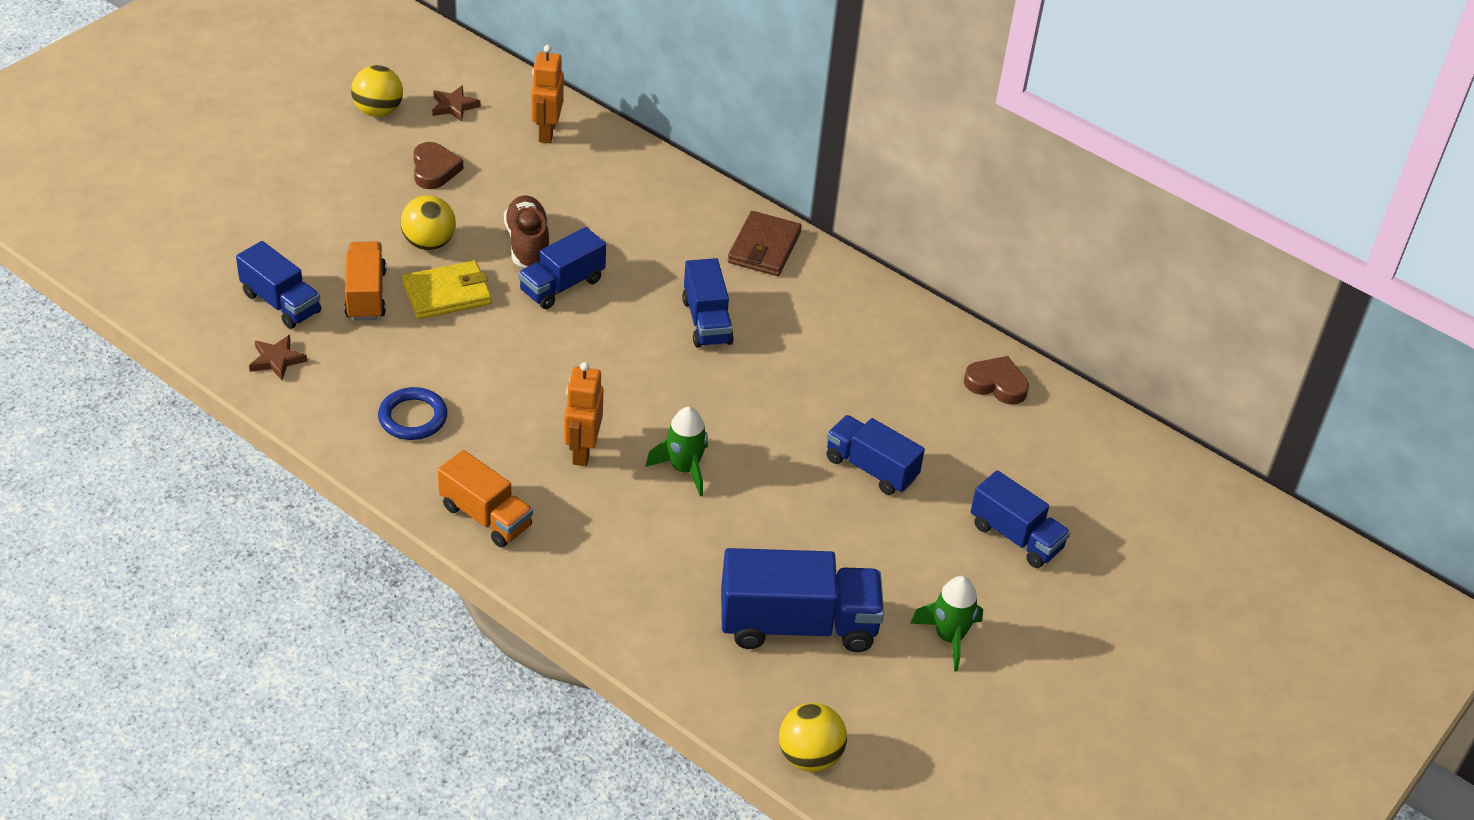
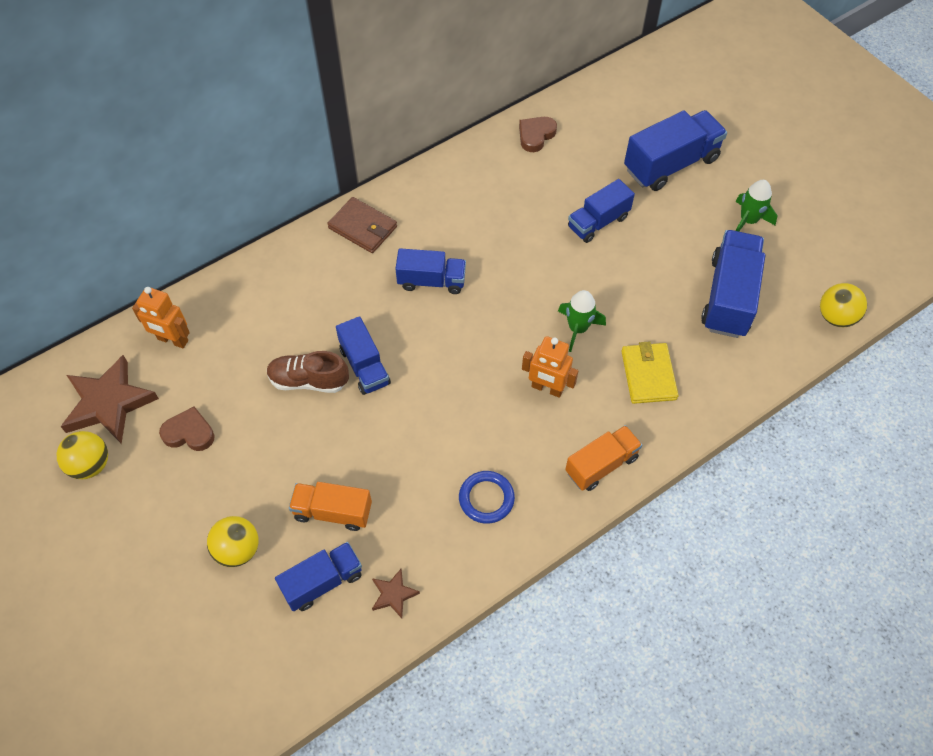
camera: 70 degrees left, 15 degrees up
(429, 243) = (283, 453): yellow ball -> yellow ball (237, 550)
(447, 294) = (350, 449): yellow wallet -> yellow wallet (648, 375)
(454, 106) = (109, 403): brown star -> brown star, size x2.09
(1016, 537) = (670, 164): blue truck -> blue truck, size x1.56

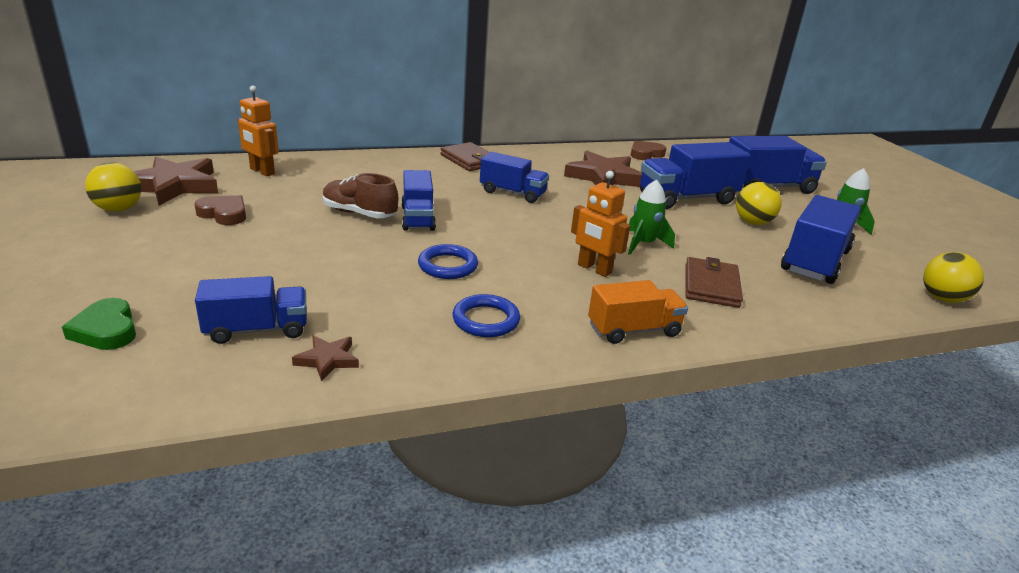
camera: 15 degrees right, 30 degrees down
(213, 629) = (106, 330): none -> green heart
(237, 550) = (192, 286): yellow ball -> yellow ball (752, 222)
(333, 512) = (312, 287): orange truck -> none
(425, 434) = (448, 266): none -> blue ring
(507, 208) = (604, 177): none -> brown star
(598, 222) = (687, 198): blue truck -> blue truck, size x1.56
(648, 375) = (711, 286): yellow wallet -> brown wallet

